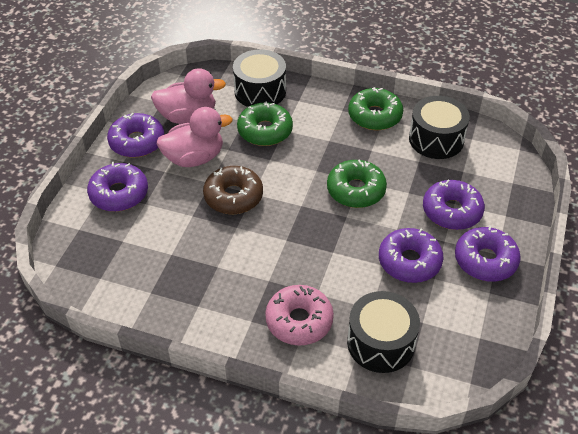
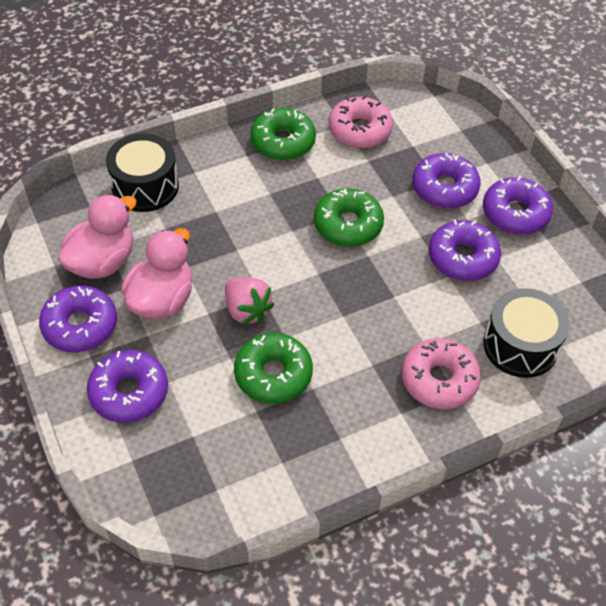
camera: 45 degrees left, 5 degrees up
(233, 196) = (247, 310): brown donut -> pink strawberry
(265, 131) = (199, 224): green donut -> green donut (273, 374)
(436, 139) = (359, 130): black drum -> pink donut

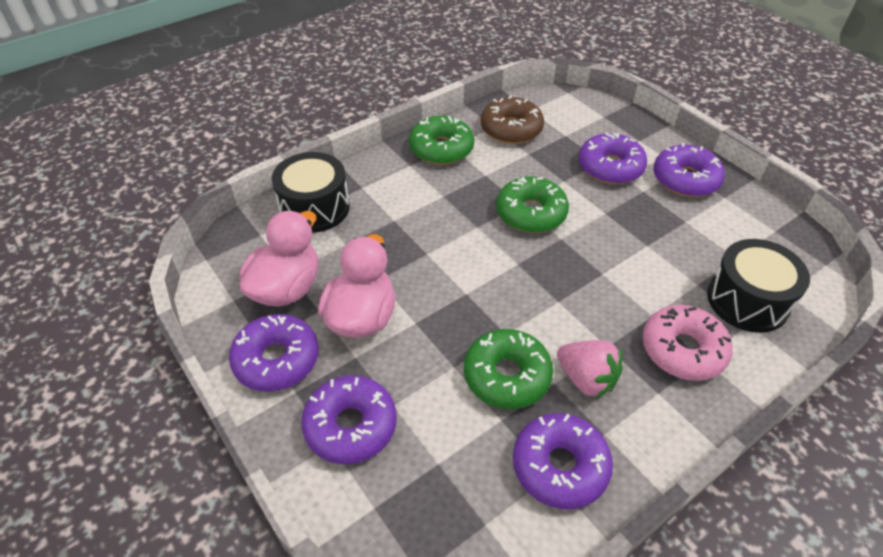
camera: 10 degrees left, 5 degrees down
(247, 310) = (456, 312): pink strawberry -> pink strawberry (586, 379)
(359, 130) = (511, 129): pink donut -> brown donut
(462, 258) = (654, 226): purple donut -> purple donut (560, 466)

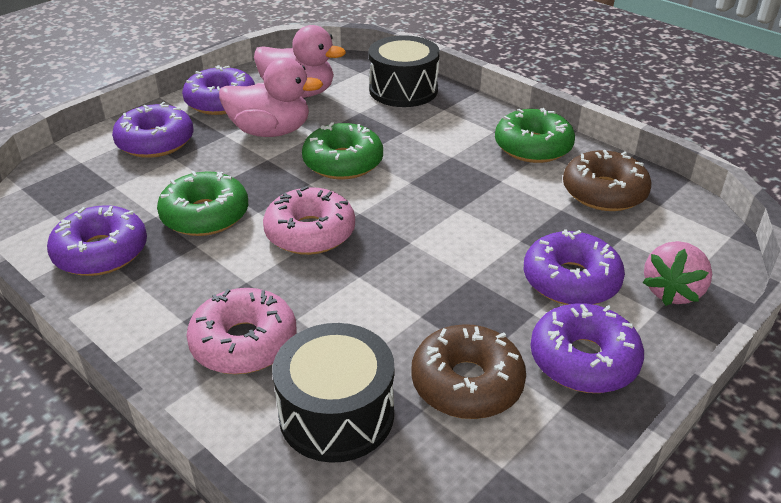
camera: 80 degrees right, 10 degrees down
(531, 213) = (446, 217): green donut -> green donut (343, 162)
(543, 298) = (310, 233): none -> pink donut
(586, 379) = (201, 266): pink strawberry -> pink strawberry (672, 291)
(711, 233) = (467, 383): none -> brown donut

